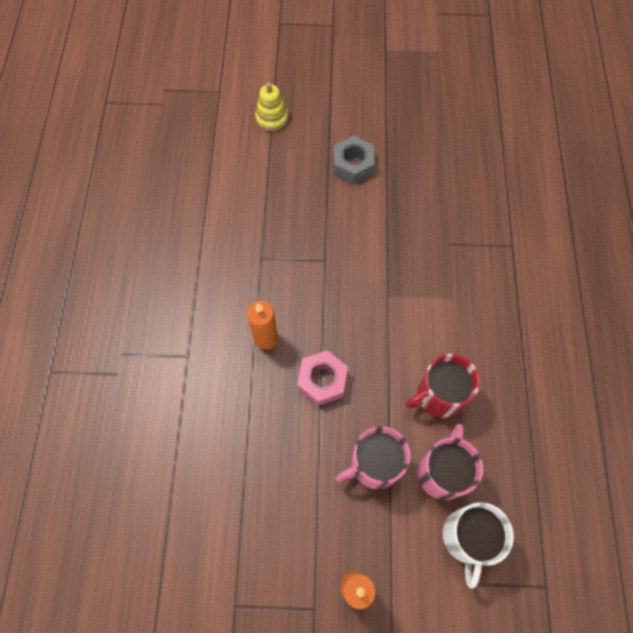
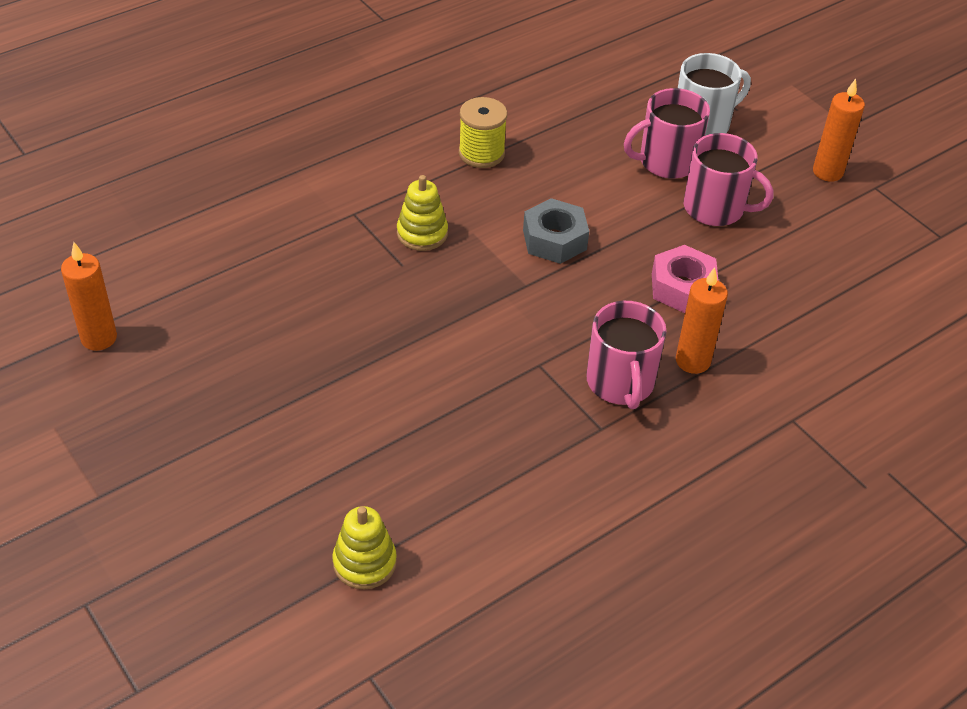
camera: 130 degrees left, 20 degrees down
(282, 290) = (620, 382): none -> pink mug
(353, 164) = (366, 415): grey nut -> grey nut (554, 240)
(439, 395) = (596, 195): red mug -> none
(470, 270) = (422, 233): none -> yellow stacking toy
(487, 88) = (99, 338): none -> orange candle
(527, 354) = (481, 153): none -> yellow spool

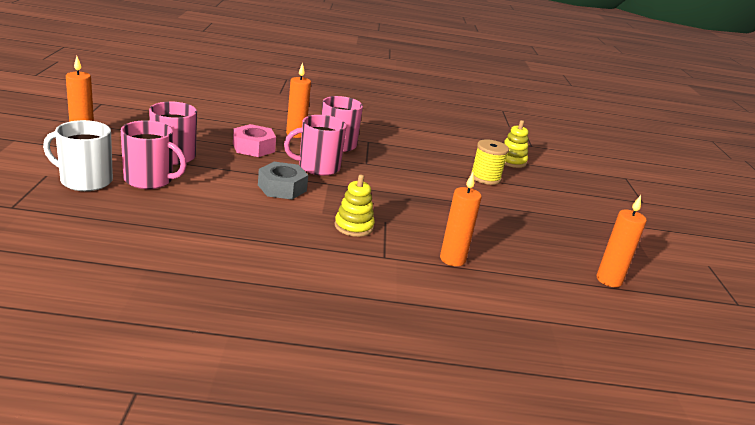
camera: 145 degrees left, 20 degrees down
(288, 254) = (452, 259): none -> orange candle
(481, 153) = (249, 241): yellow spool -> yellow spool (485, 178)
(574, 307) = (318, 167): none -> pink mug

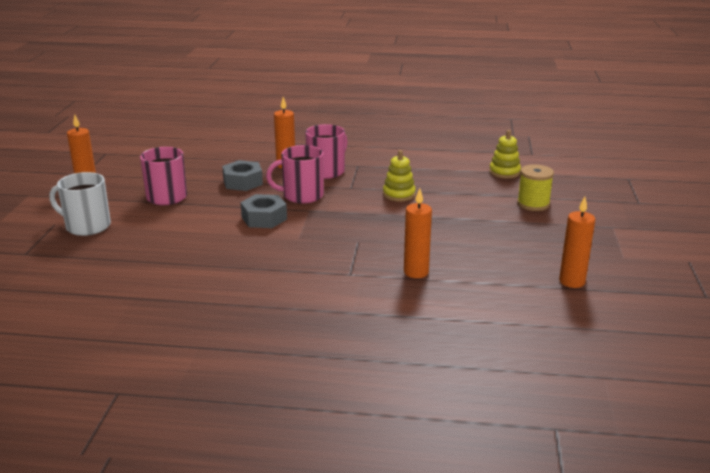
camera: 10 degrees right, 0 degrees up
(149, 180) = (143, 221): pink mug -> none
(253, 147) = (243, 182): pink nut -> grey nut
(354, 226) = (326, 249): yellow stacking toy -> yellow stacking toy (399, 194)
(485, 178) = (471, 191): yellow spool -> yellow spool (533, 204)

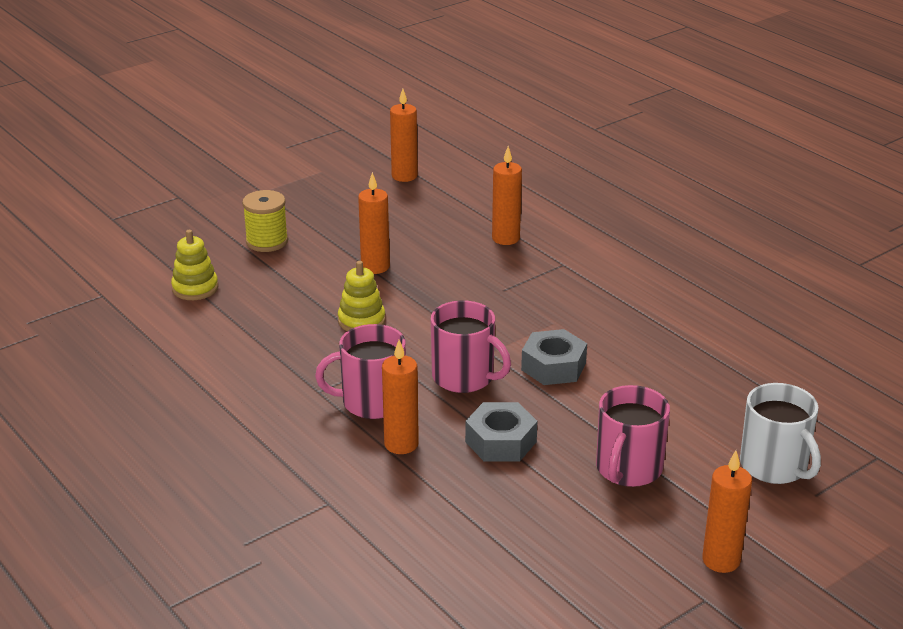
camera: 135 degrees left, 5 degrees up
(450, 219) = (375, 267): none -> orange candle

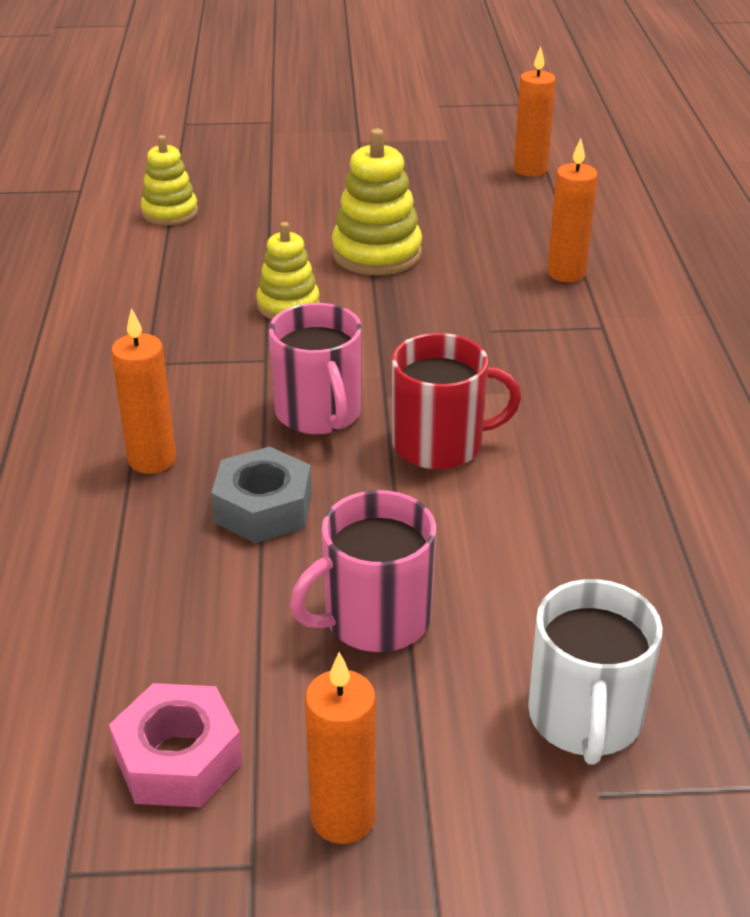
camera: 35 degrees right, 5 degrees up
(267, 242) = (298, 190): yellow spool -> none
(372, 402) = (184, 398): pink mug -> none
(375, 267) = (376, 253): orange candle -> yellow stacking toy
(553, 366) = (440, 444): grey nut -> red mug
(615, 576) = (178, 759): none -> pink nut

